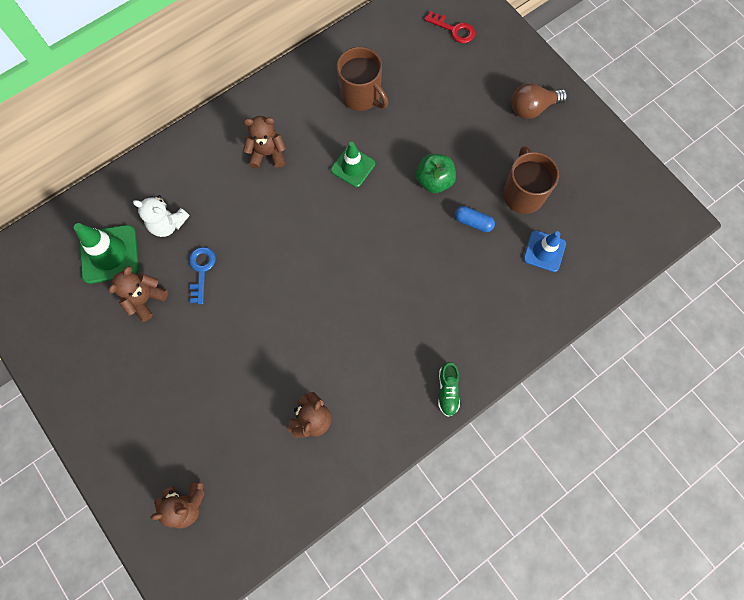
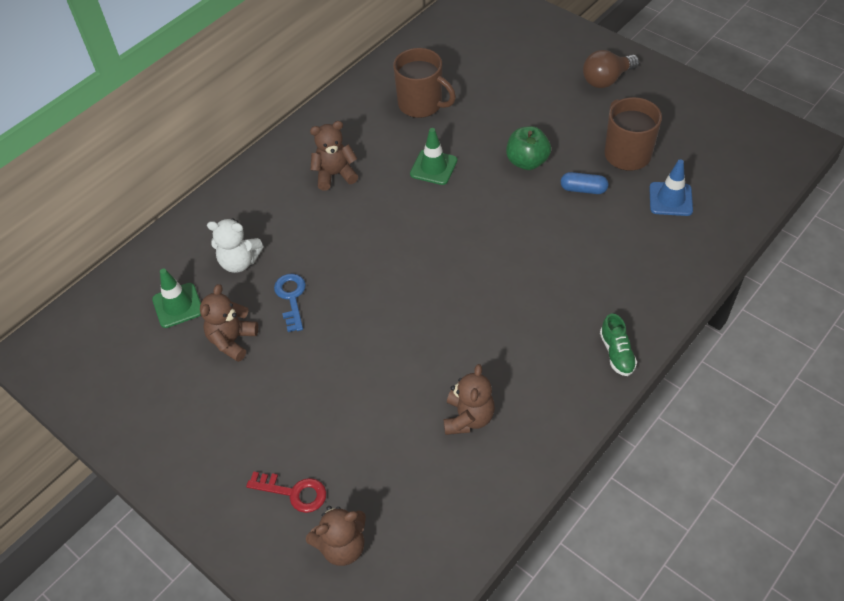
camera: 10 degrees left, 20 degrees down
(109, 254) = (178, 305): green traffic cone -> green traffic cone, size x0.66
(454, 30) = (499, 32): red key -> red key (294, 492)

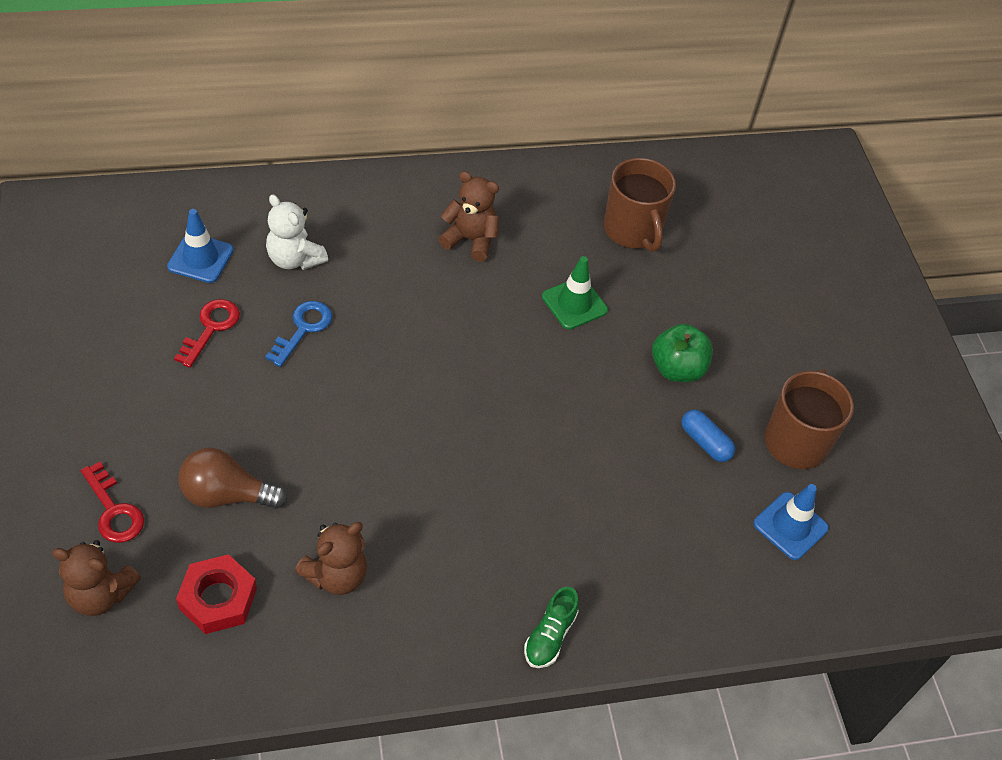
camera: 30 degrees right, 0 degrees up
(178, 305) = (200, 258): green traffic cone -> blue traffic cone
(232, 340) = (211, 328): brown teddy bear -> red key
(415, 488) = (218, 599): none -> red nut
(606, 79) = (864, 345): brown light bulb -> brown light bulb (226, 495)

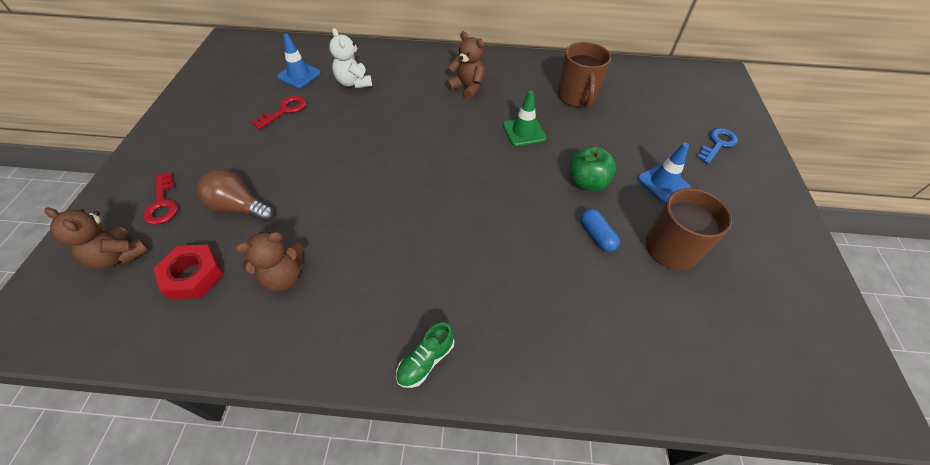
camera: 20 degrees right, 0 degrees up
(303, 329) = (340, 119): blue key -> blue key (717, 144)
(790, 526) = (655, 312): blue traffic cone -> blue traffic cone (663, 183)

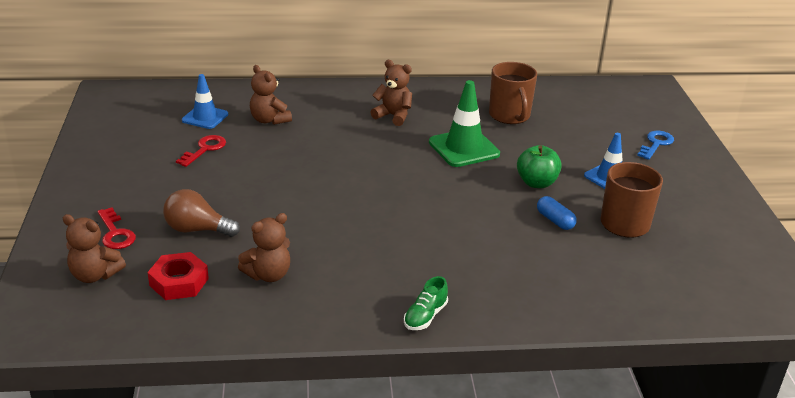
camera: 10 degrees left, 20 degrees down
(354, 83) = (269, 120): white teddy bear -> brown teddy bear
(524, 132) = (464, 148): green traffic cone -> green traffic cone, size x1.51

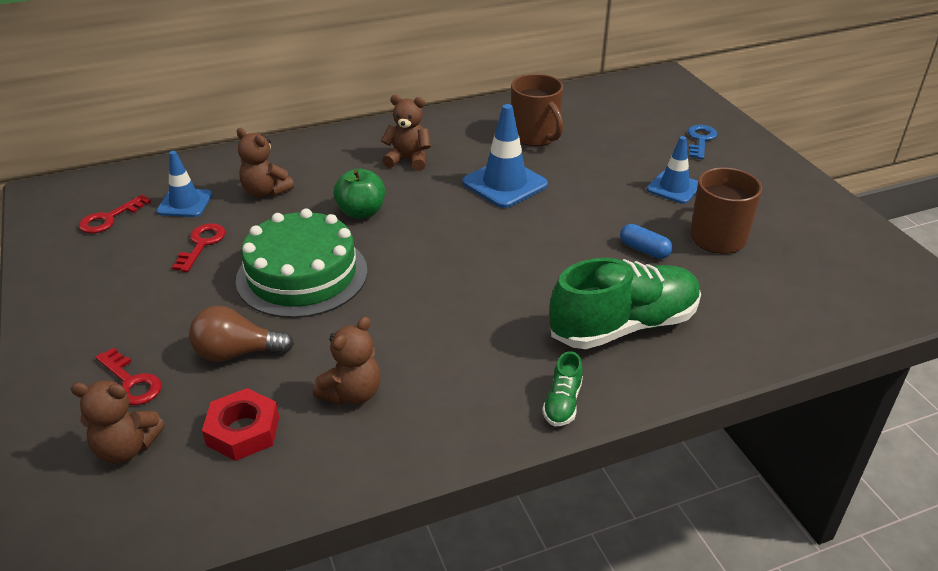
camera: 15 degrees left, 5 degrees up
(145, 118) = (109, 218): none -> red key
(269, 185) = (302, 275): none -> green cake
(464, 148) = (505, 184): green traffic cone -> blue traffic cone
(505, 273) = (624, 326): none -> green shoe
(536, 183) = (602, 209): green apple -> green apple (361, 212)

